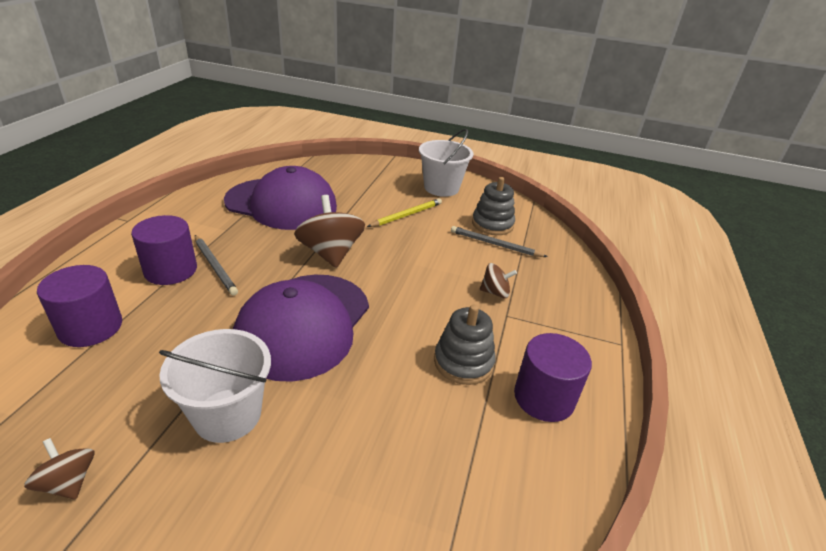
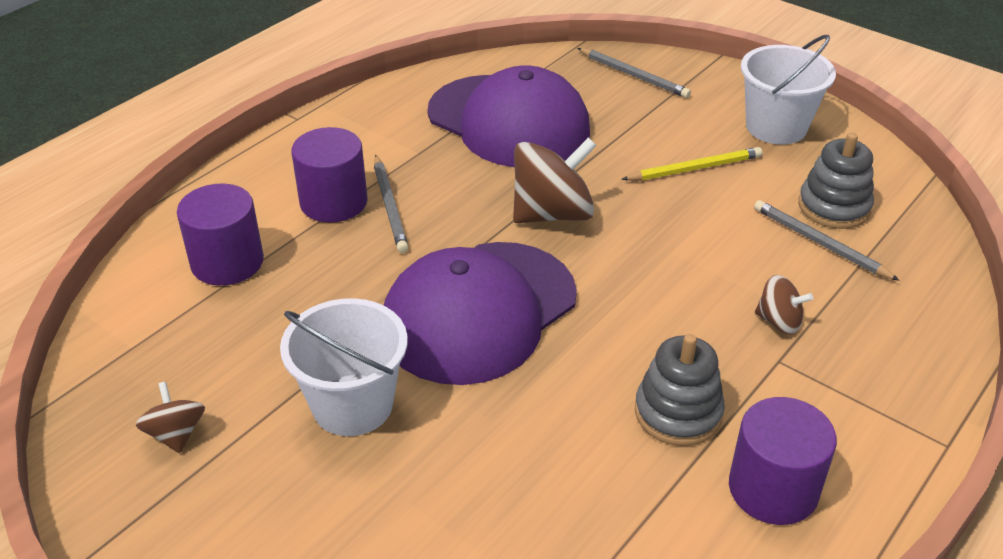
camera: 25 degrees right, 5 degrees up
(330, 253) = (552, 213): brown spinning top -> brown spinning top turned 60 degrees clockwise
(349, 170) = (634, 75): none -> grey pencil

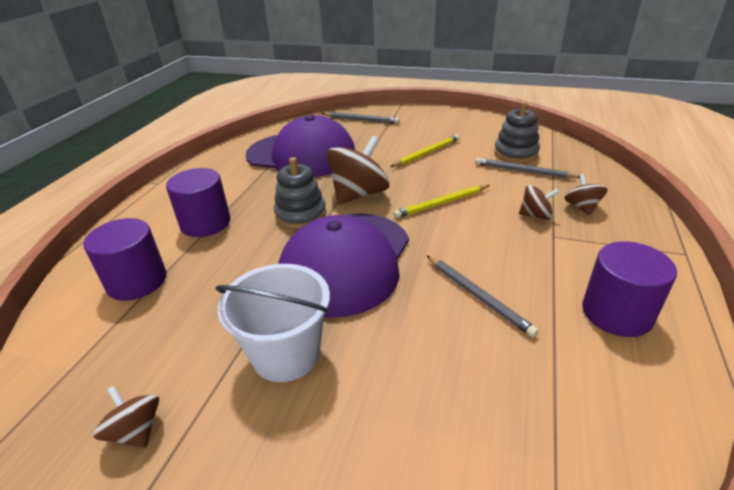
camera: 20 degrees left, 5 degrees down
(390, 206) = (248, 216): grey pencil -> grey pencil (478, 296)
(657, 263) = (441, 203): none -> yellow pencil
(678, 413) = (520, 284): grey stacking toy -> grey stacking toy (300, 215)
(776, 127) = (455, 126): white bucket -> none
(858, 329) = (581, 207): none -> brown spinning top

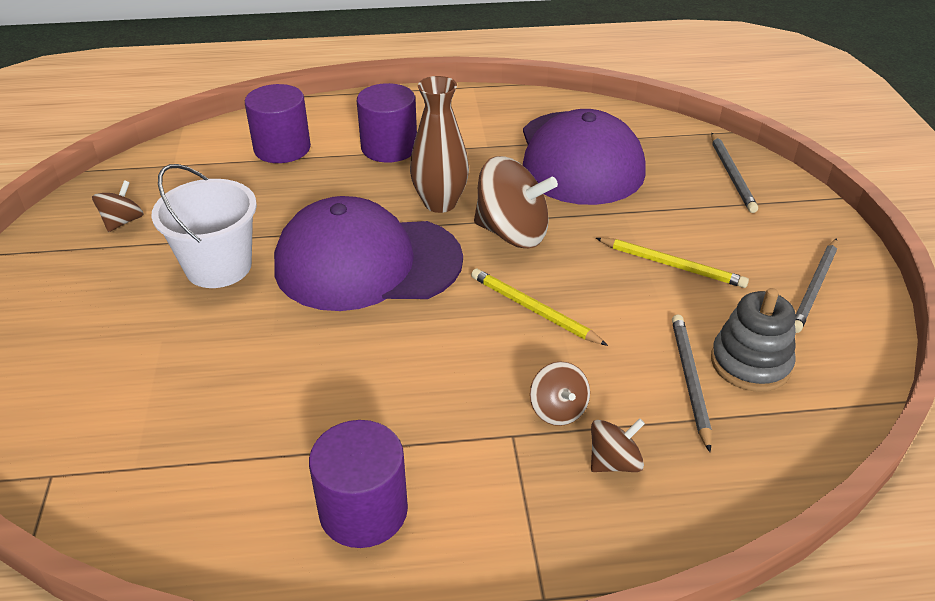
camera: 65 degrees right, 5 degrees up
(300, 215) = (440, 203): grey stacking toy -> brown vase
(478, 296) = (348, 379): grey pencil -> grey pencil (815, 288)

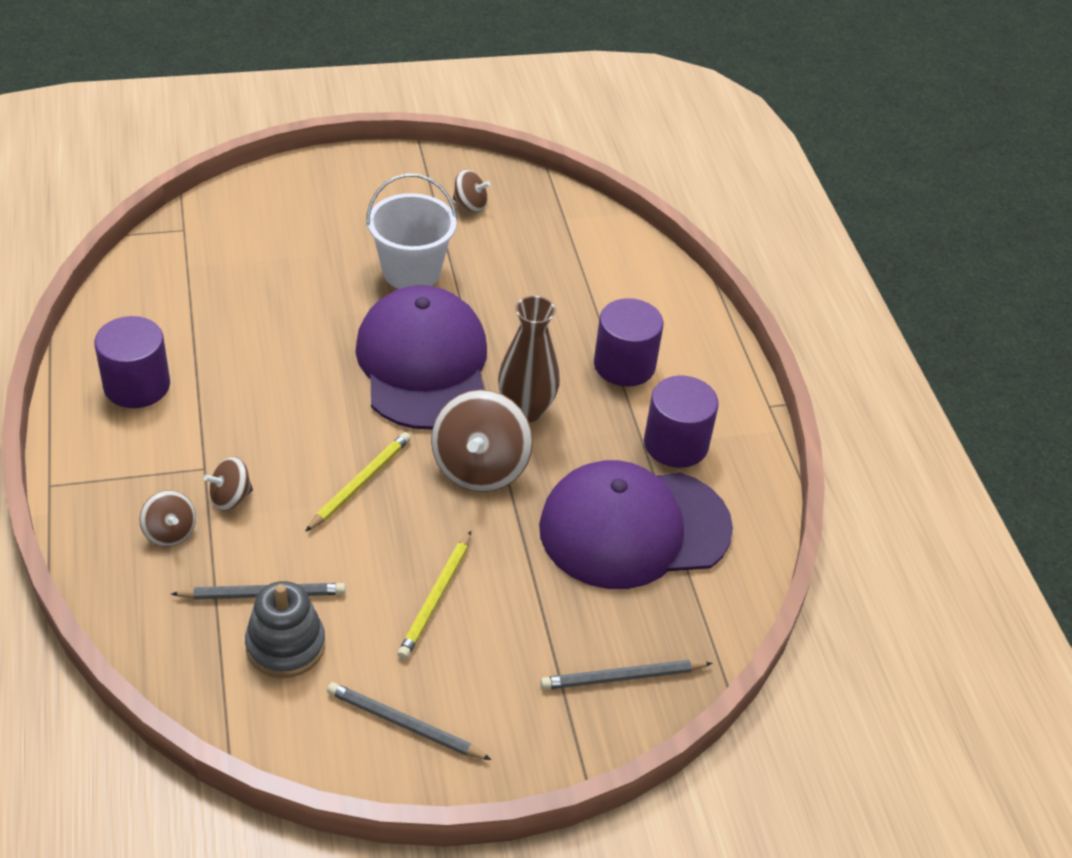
camera: 80 degrees right, 5 degrees up
(282, 148) = (607, 286): purple cylinder -> purple cylinder (676, 444)

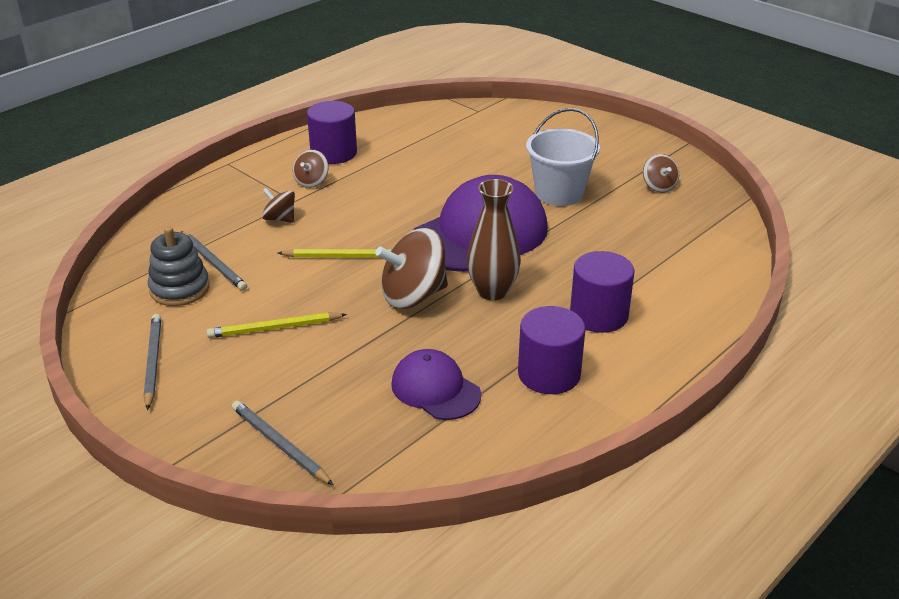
camera: 60 degrees right, 10 degrees down
(170, 532) = (231, 212): brown spinning top -> brown spinning top (311, 181)
(634, 528) = (435, 389): purple cap -> purple cap, size x0.54

